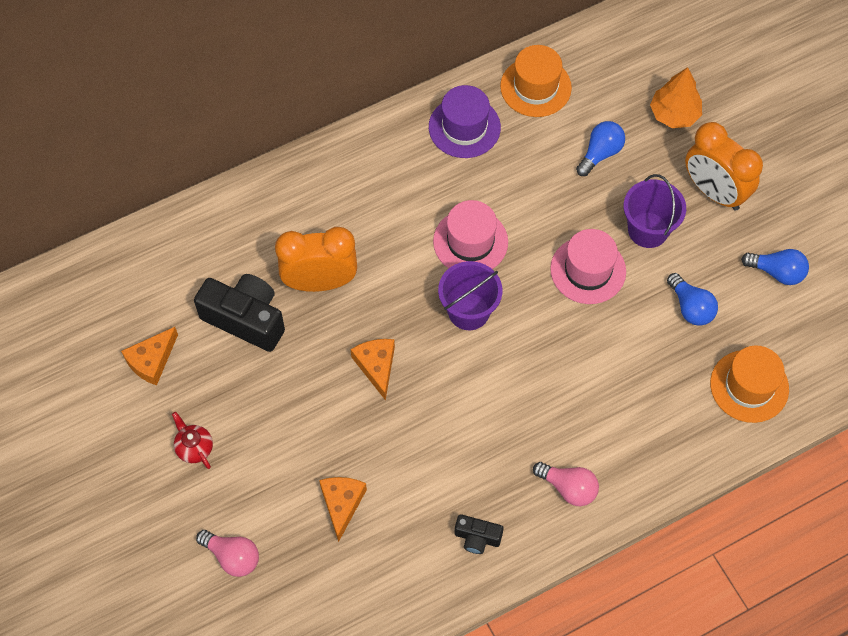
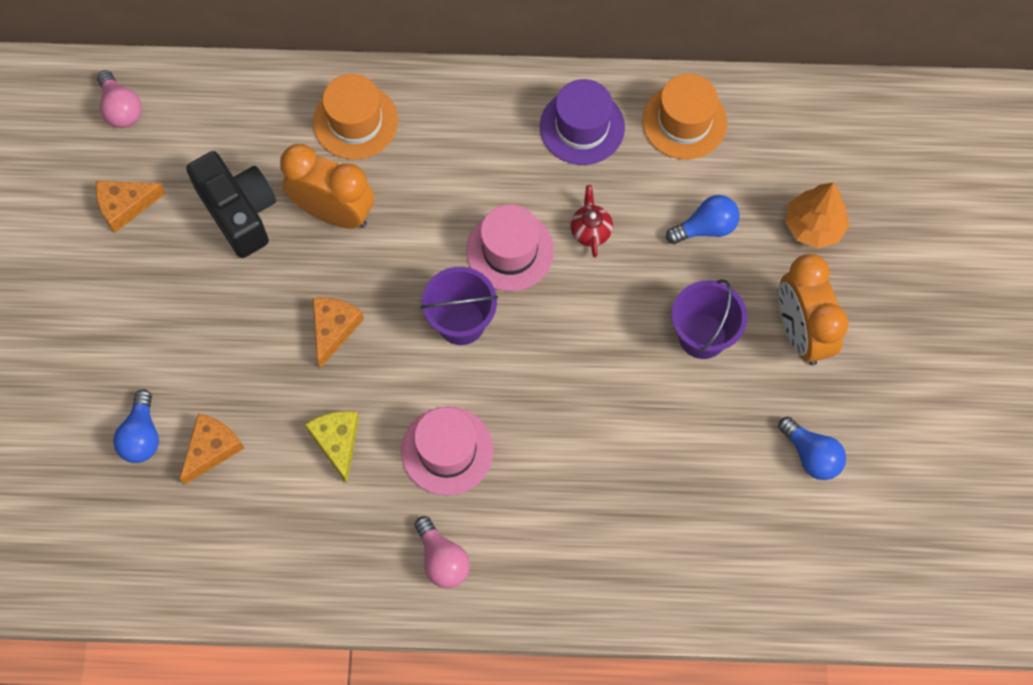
camera: 30 degrees right, 5 degrees up
(194, 448) = (110, 314): red teapot -> red teapot (590, 230)
(232, 556) = (78, 442): pink light bulb -> pink light bulb (121, 109)
(434, 447) = (337, 442): none -> yellow cheese
(477, 538) = (319, 558): black camera -> none
(588, 270) = (611, 345): pink hat -> pink hat (447, 451)
(690, 307) = (693, 442): blue light bulb -> blue light bulb (142, 436)
(749, 386) = (699, 560): orange hat -> orange hat (355, 121)

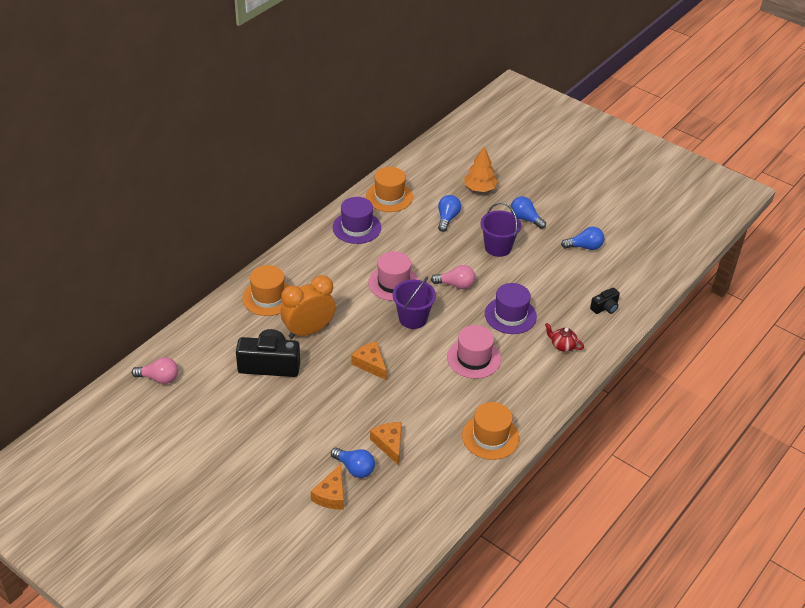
camera: 55 degrees left, 25 degrees down
(125, 206) = (217, 406): orange cheese -> orange cheese (331, 495)
(318, 566) = (490, 437): none -> orange hat
(337, 442) = (431, 395): yellow cheese -> none
(442, 559) = (527, 390): pink light bulb -> pink light bulb (455, 285)
(572, 444) = (510, 315): none -> purple hat
(590, 230) = (411, 253): red teapot -> red teapot (562, 346)
(698, 565) = (605, 307): none -> black camera
(800, 332) = (525, 219): orange clock -> blue light bulb

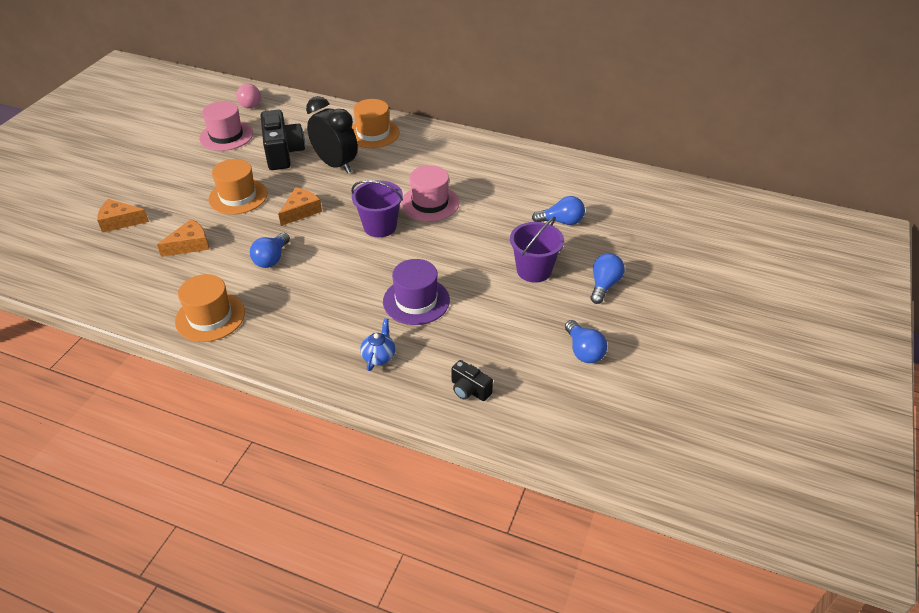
camera: 75 degrees right, 0 degrees up
(308, 331) = (336, 165): orange clock -> black clock
(354, 468) = (155, 229): blue light bulb -> blue light bulb (272, 259)
(356, 227) = (505, 163): purple hat -> none
(389, 197) = (570, 174): orange hat -> orange hat (238, 196)
(455, 285) = (449, 248): pink light bulb -> none
(473, 358) = (332, 283): pink hat -> pink hat (226, 136)
(480, 188) = (635, 237): orange tree -> none
(562, 346) = (379, 356): red teapot -> blue teapot

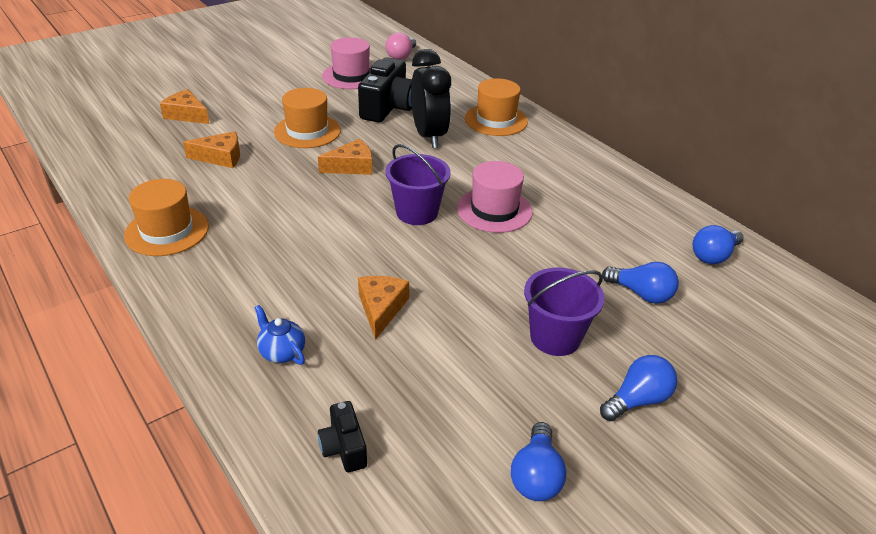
camera: 30 degrees right, 5 degrees down
(272, 259) = (279, 200): blue light bulb -> blue light bulb (713, 256)
(379, 356) = (282, 352): blue teapot -> blue teapot turned 90 degrees counterclockwise
(416, 301) = (381, 309): purple hat -> orange cheese

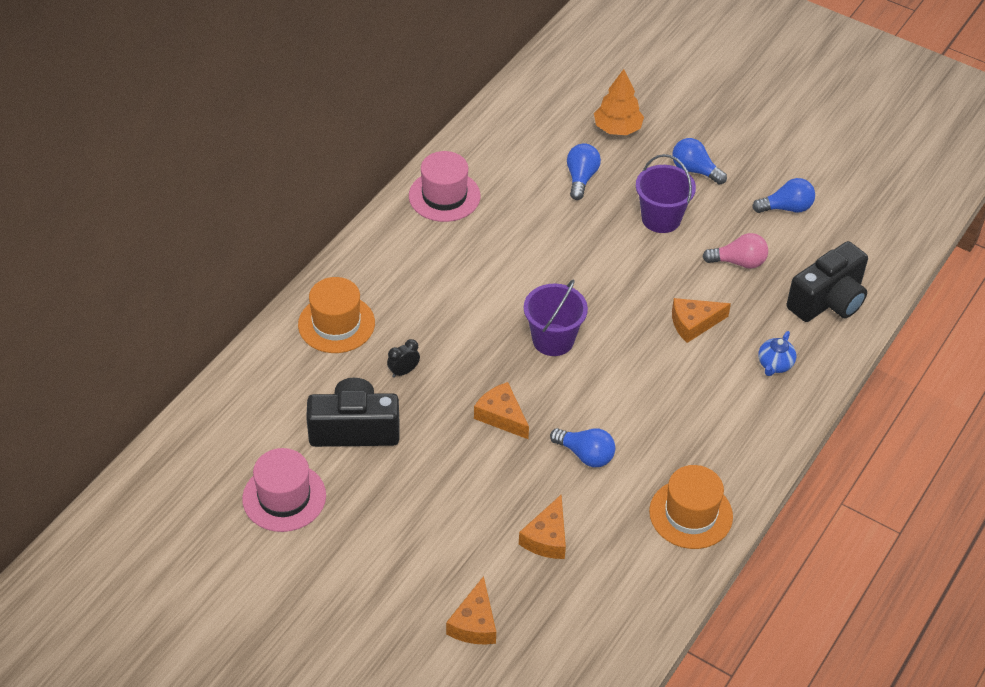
camera: 110 degrees left, 10 degrees up
(221, 157) = (547, 538): orange cheese -> orange cheese turned 135 degrees counterclockwise
(307, 131) = (450, 484): orange hat -> none
(344, 447) = (828, 301): black camera -> black camera, size x1.95
(401, 56) = (195, 464): pink light bulb -> pink light bulb (738, 262)
(429, 136) = (403, 371): black clock -> black clock, size x0.42
(494, 210) = (517, 286): pink hat -> pink hat (444, 196)
(713, 256) = (505, 141): blue light bulb -> blue light bulb (585, 455)
(731, 351) = (617, 128): none -> orange tree

